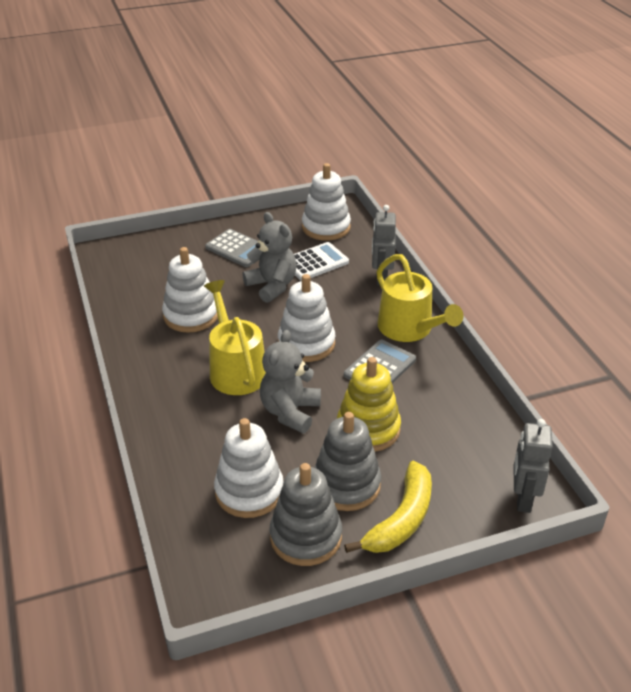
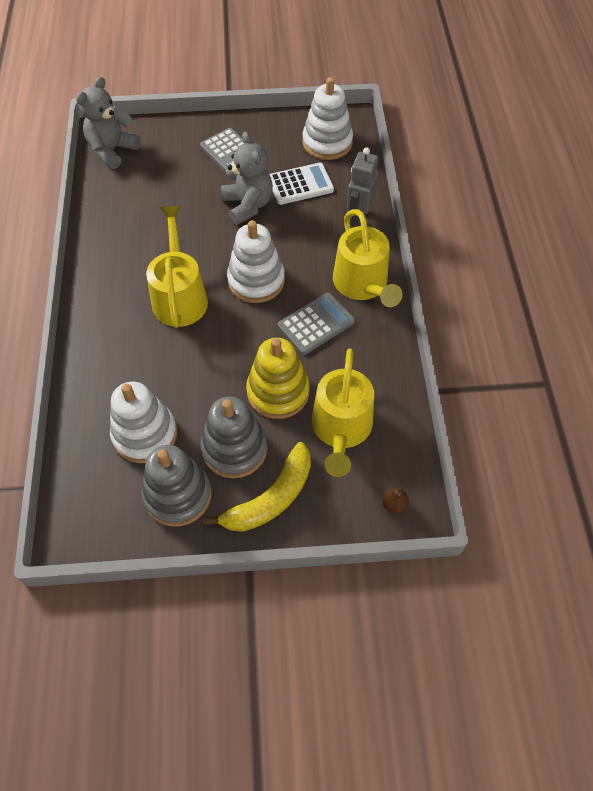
camera: 15 degrees right, 20 degrees up
(191, 315) = (159, 225): white stacking toy -> none
(290, 412) = (212, 356): grey teddy bear -> grey teddy bear (112, 150)
(443, 447) = (341, 429): none -> yellow watering can
(522, 499) = (394, 505): grey robot -> brown pear

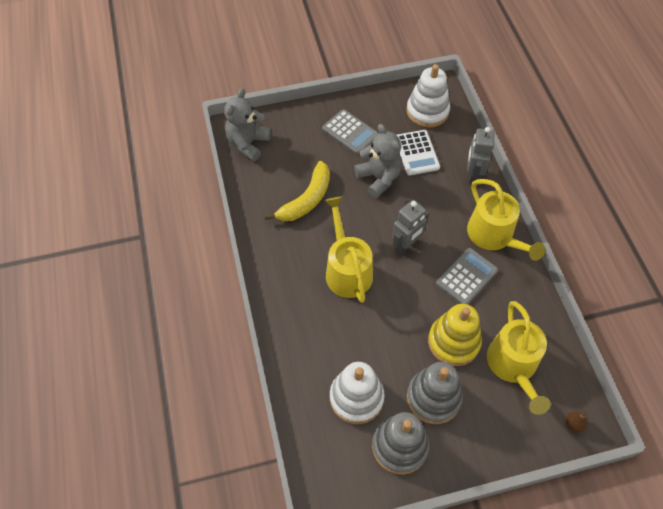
camera: 10 degrees left, 0 degrees up
(256, 280) = (406, 246): white stacking toy -> grey robot
(271, 498) = (475, 435): yellow banana -> yellow banana (306, 200)
(300, 184) = (416, 153): white calculator -> white calculator turned 105 degrees clockwise

